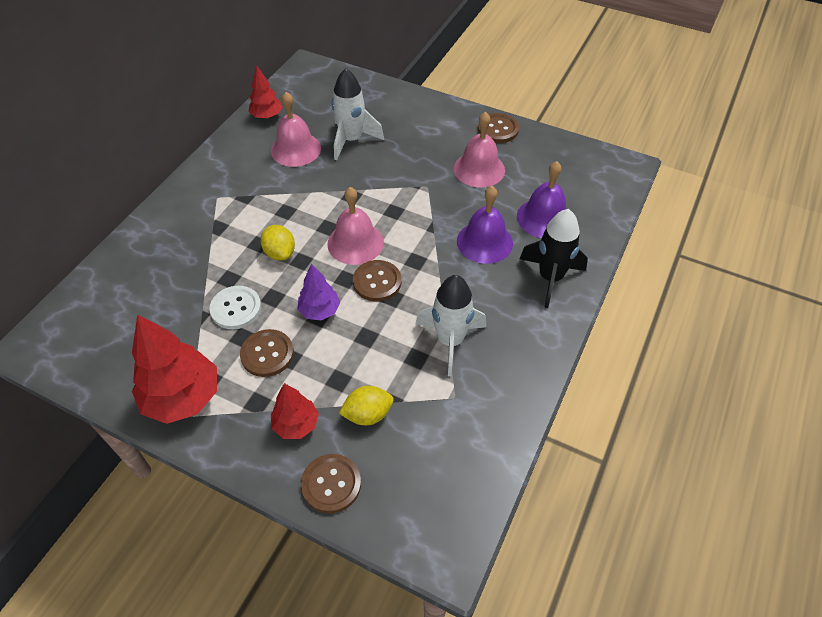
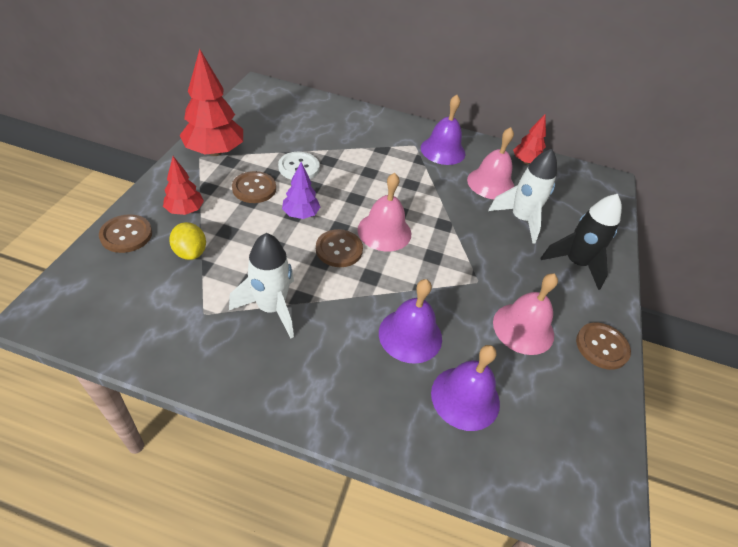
camera: 75 degrees right, 5 degrees down
(232, 175) = (443, 150): none -> purple bell
(280, 253) = (362, 185): yellow lemon -> none
(550, 278) = (368, 403): black rocket -> black rocket (575, 263)

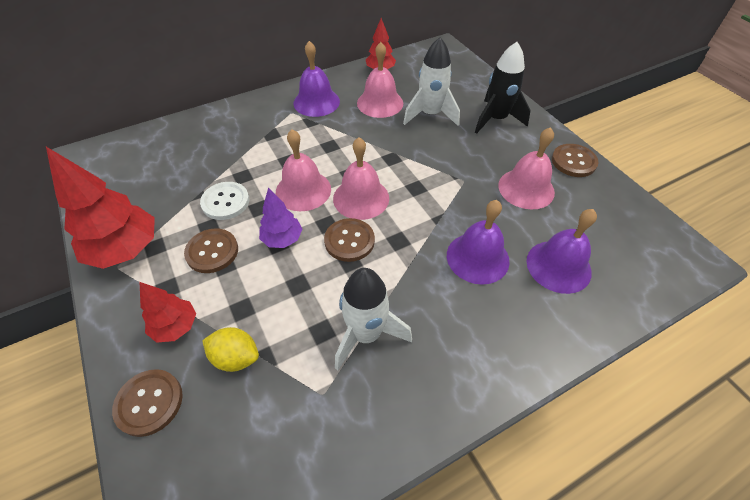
camera: 40 degrees left, 5 degrees up
(354, 197) = (303, 190): none -> pink bell

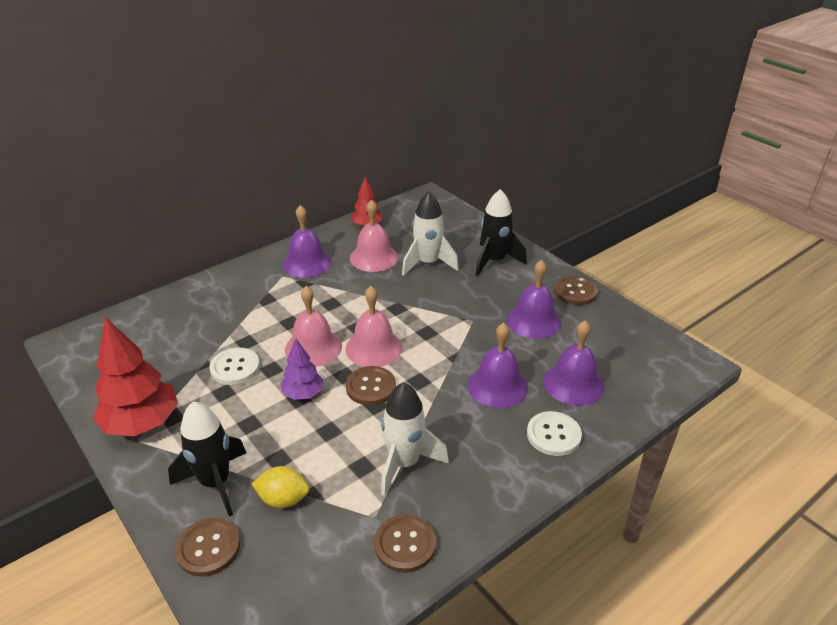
camera: 10 degrees left, 15 degrees down
(175, 326) = (215, 482): red tree -> black rocket
(212, 251) = (234, 414): brown button -> brown button (405, 544)
(526, 188) = (533, 320): pink bell -> purple bell
(529, 325) = (553, 435): none -> white button

